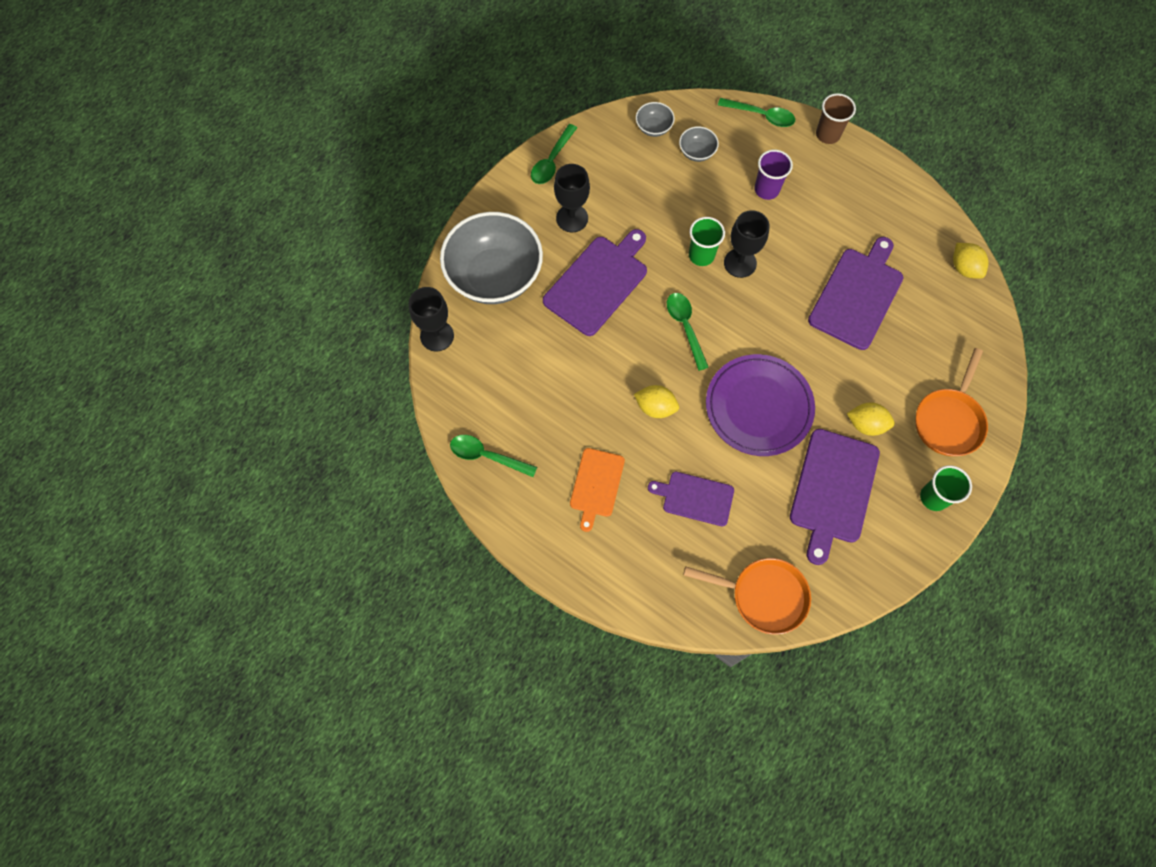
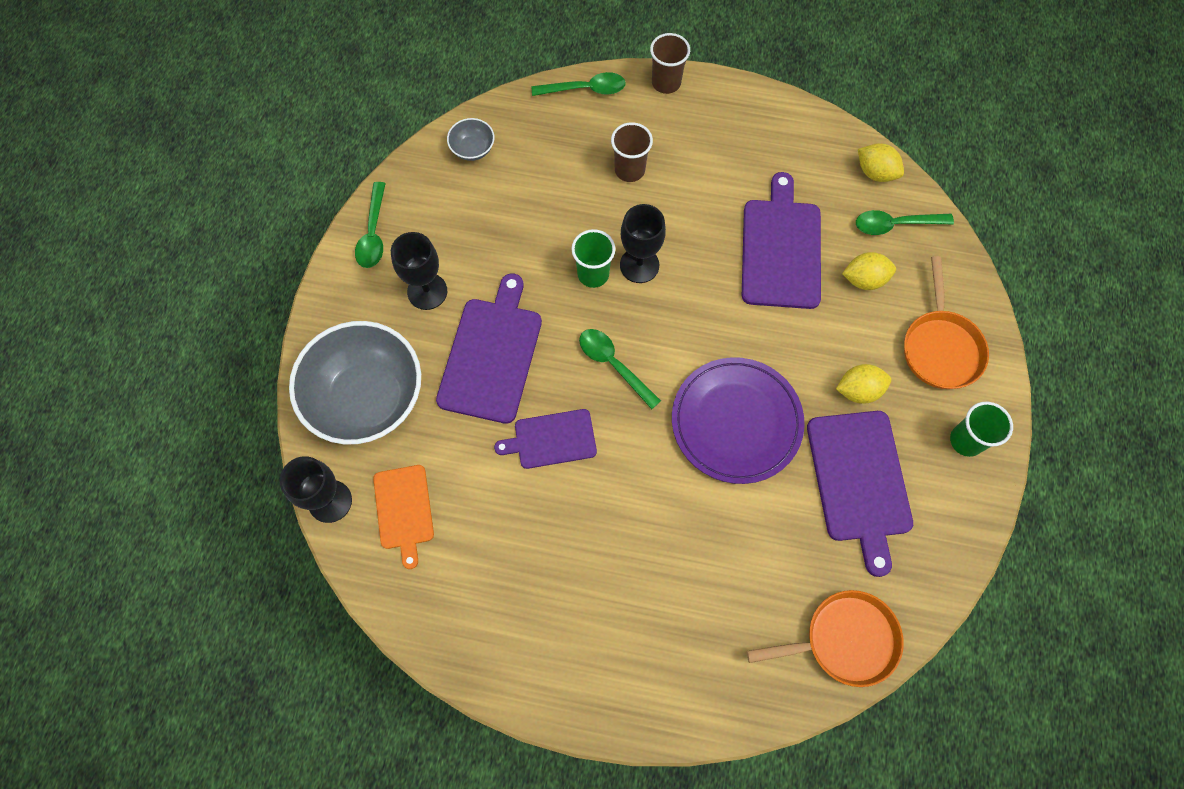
camera: 25 degrees left, 0 degrees up
(487, 456) = (456, 622): green spoon -> green spoon (895, 224)
(596, 485) = (599, 598): orange cutting board -> orange cutting board (404, 510)
(655, 407) = (623, 473): yellow lemon -> yellow lemon (864, 279)
(695, 498) = (716, 560): purple cutting board -> purple cutting board (551, 439)
(697, 152) = (534, 158): grey bowl -> none
(766, 189) = (629, 170): purple cup -> brown cup

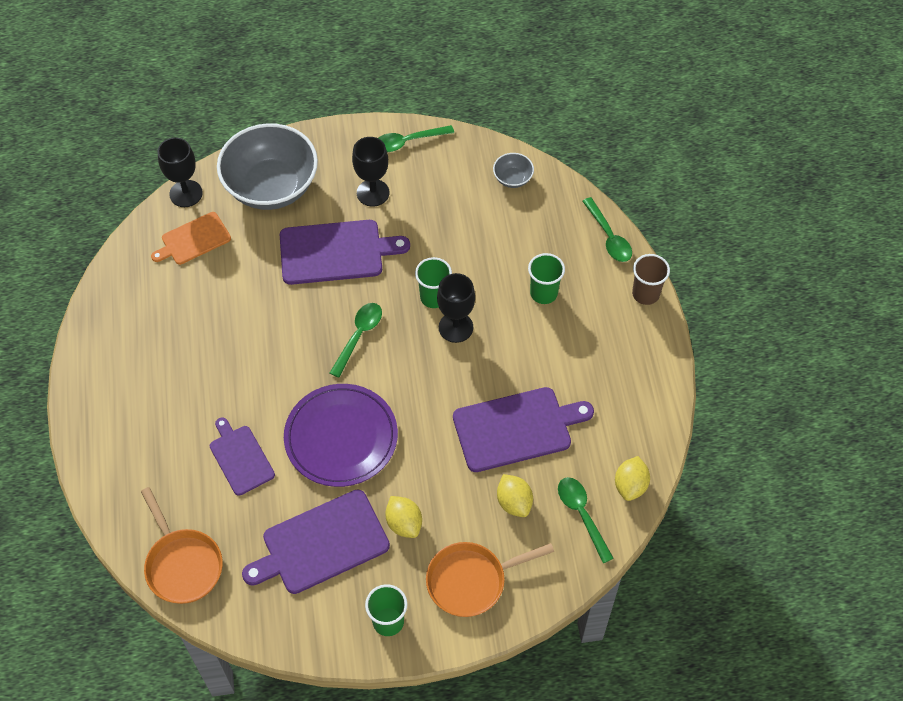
camera: 70 degrees right, 10 degrees down
(551, 439) = (280, 314): purple cutting board -> purple cutting board (240, 458)
(629, 170) = (543, 293): brown cup -> green cup

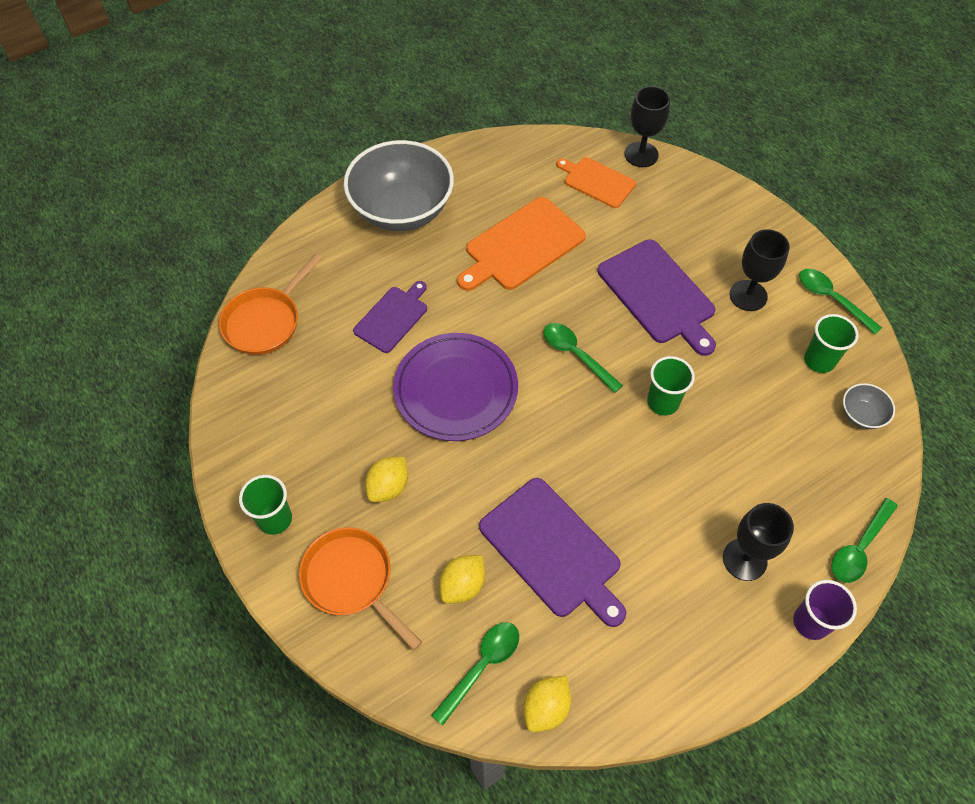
camera: 65 degrees right, 0 degrees up
(226, 327) = (521, 246): none -> orange cutting board
(271, 187) = (694, 212): grey bowl -> grey bowl (402, 210)
(321, 543) = (334, 422): purple cutting board -> none
(358, 336) = (576, 355): green spoon -> green spoon turned 135 degrees counterclockwise
(455, 327) = (640, 438): black goblet -> black goblet (744, 559)
(543, 293) = (738, 508): green cup -> green cup (819, 360)
(630, 485) = (546, 708): yellow lemon -> yellow lemon turned 45 degrees counterclockwise
(645, 294) = (811, 622): brown cup -> purple cup

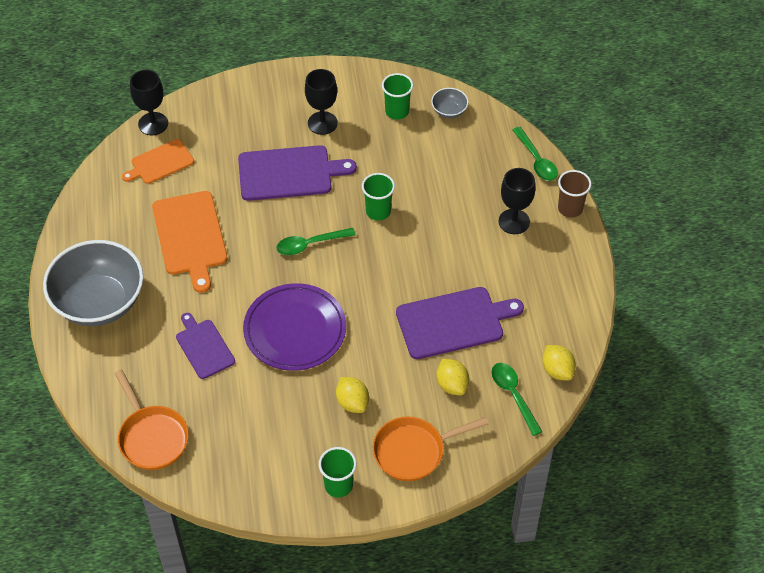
camera: 65 degrees left, 5 degrees down
(811, 622) = (570, 208): purple cup -> brown cup
(831, 299) = (354, 80): green spoon -> none

